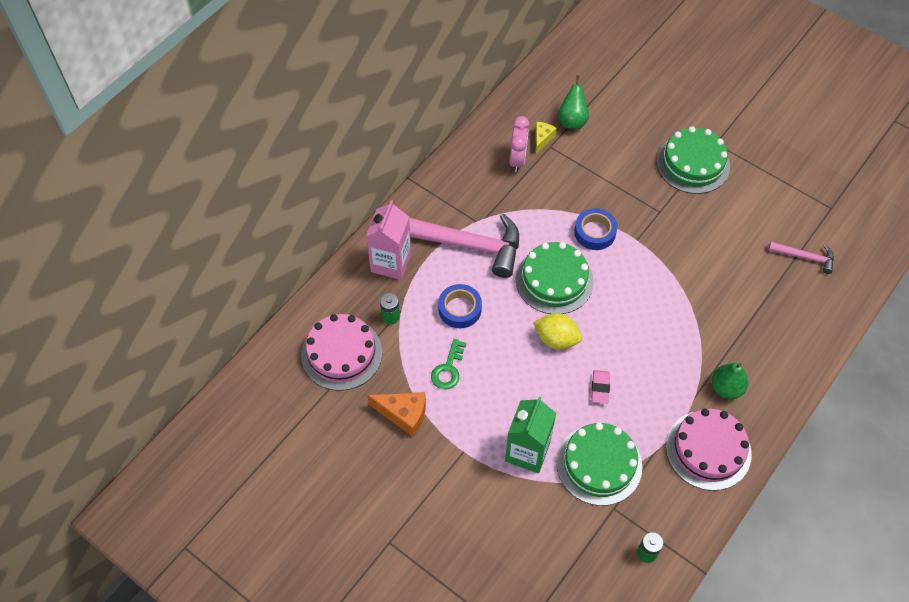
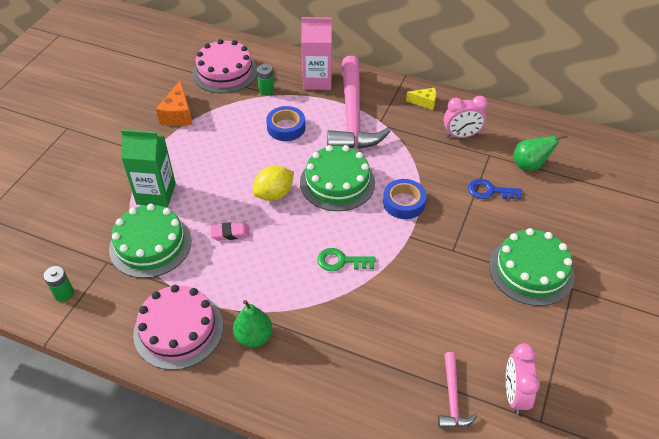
camera: 75 degrees right, 10 degrees down
(448, 369) = (226, 131): green key -> green key (341, 261)
(542, 139) = (495, 148): yellow cheese -> yellow cheese (424, 102)
(556, 339) = (274, 194): yellow lemon -> yellow lemon turned 45 degrees clockwise
(596, 161) = (490, 191): none -> blue key
(807, 216) = (514, 394): none -> pink clock

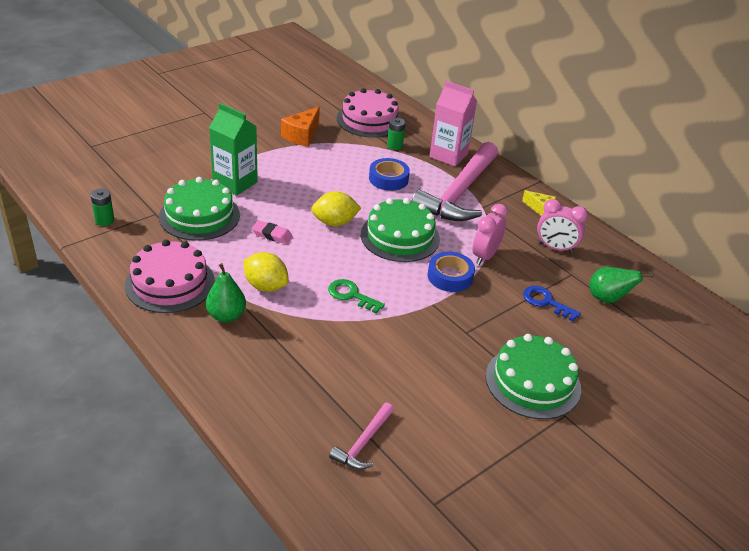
camera: 25 degrees right, 10 degrees down
(264, 289) = (266, 286): none -> yellow lemon
(514, 394) = (426, 470): pink clock -> pink clock (485, 256)

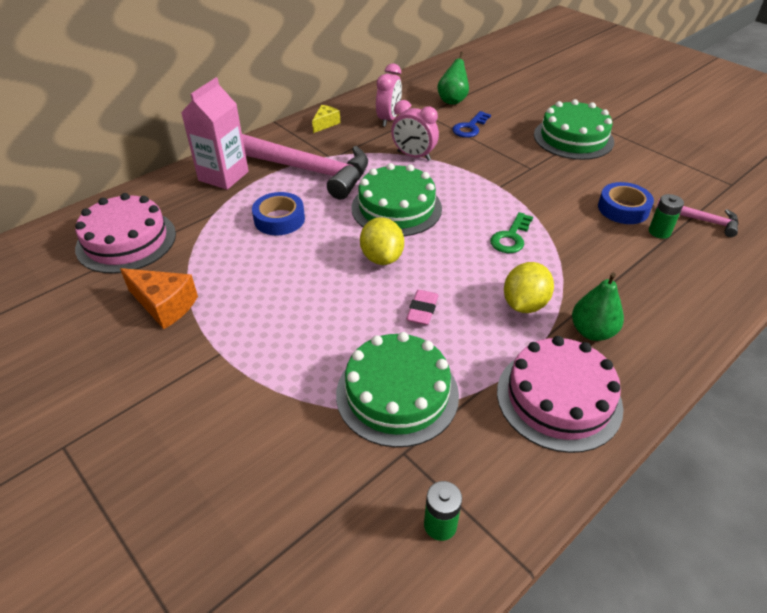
camera: 90 degrees left, 5 degrees up
(235, 183) = (303, 365): green carton -> none
(394, 146) = (199, 216): green battery -> green battery (659, 232)
(450, 276) = (454, 176): blue tape -> blue tape (623, 209)

